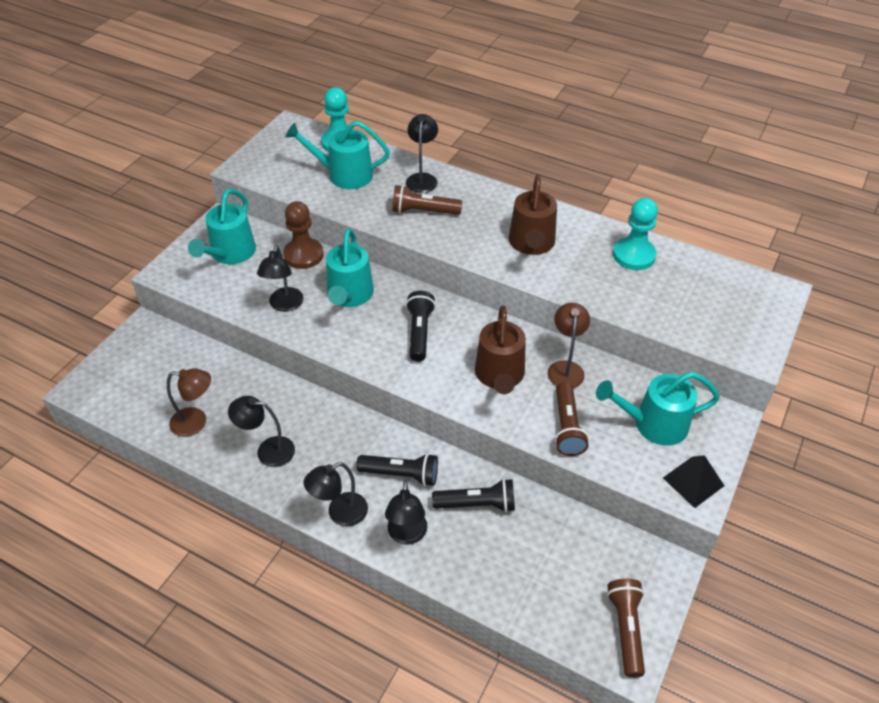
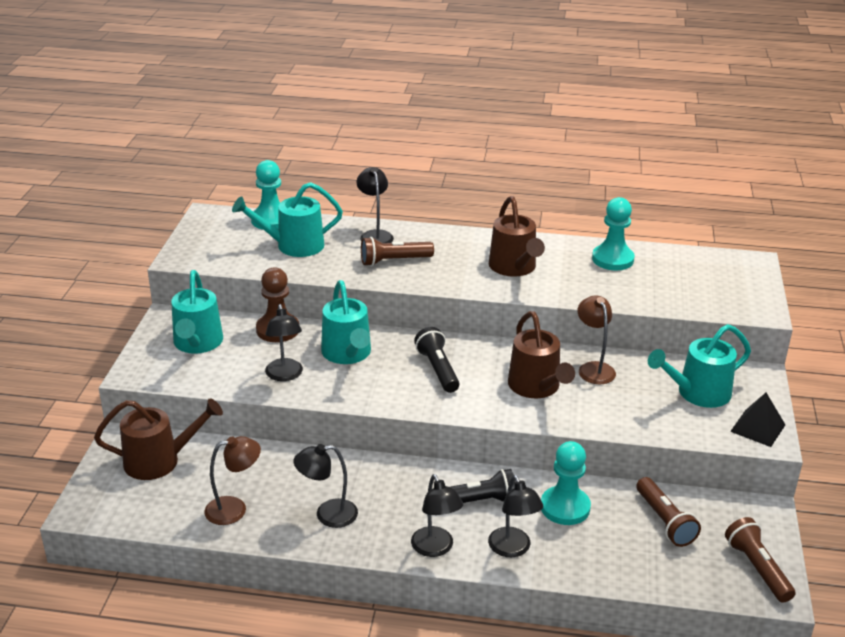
camera: 20 degrees left, 15 degrees down
(162, 357) = (159, 461): none -> brown watering can
(340, 513) = (435, 548): black lamp -> black lamp turned 60 degrees counterclockwise
(477, 504) = (565, 507): black flashlight -> turquoise pawn
(567, 427) = (623, 413): brown flashlight -> brown flashlight (664, 521)

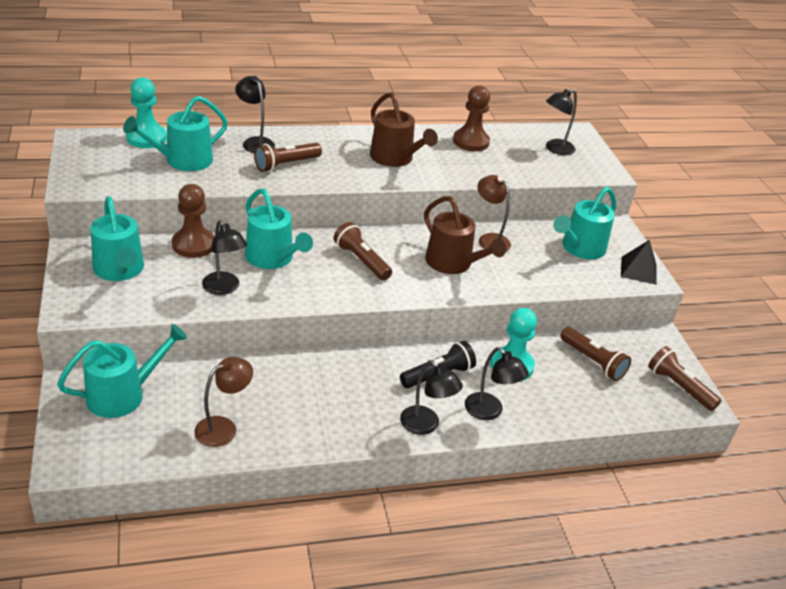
camera: 25 degrees left, 5 degrees up
(159, 461) = (123, 394): brown watering can -> turquoise watering can
(327, 515) = (314, 414): black lamp -> black lamp (555, 149)
(438, 369) = (361, 260): black flashlight -> brown flashlight
(612, 259) = (470, 141): turquoise pawn -> brown pawn

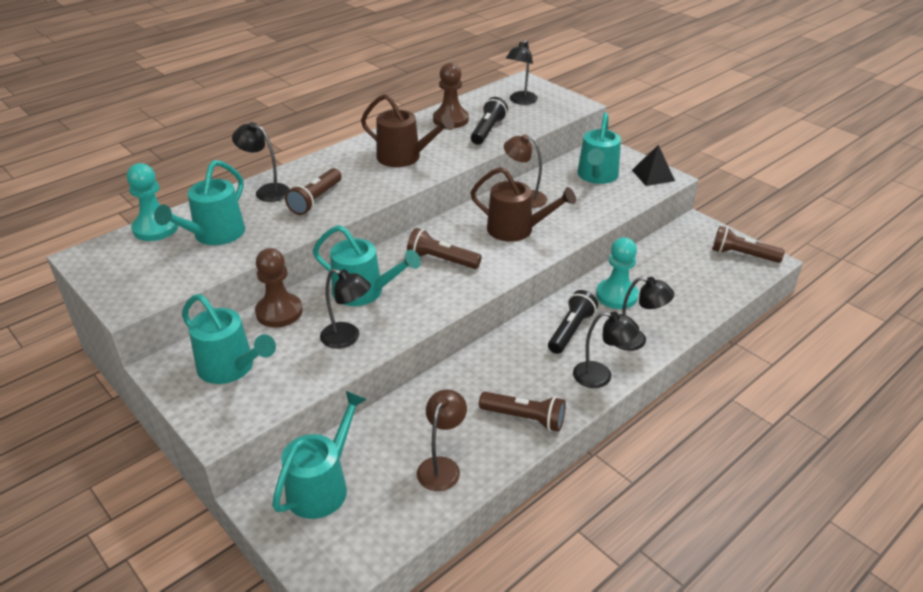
camera: 25 degrees left, 0 degrees up
(495, 164) = (488, 130): none -> black flashlight
(593, 361) = (669, 264): brown flashlight -> brown flashlight (525, 418)

